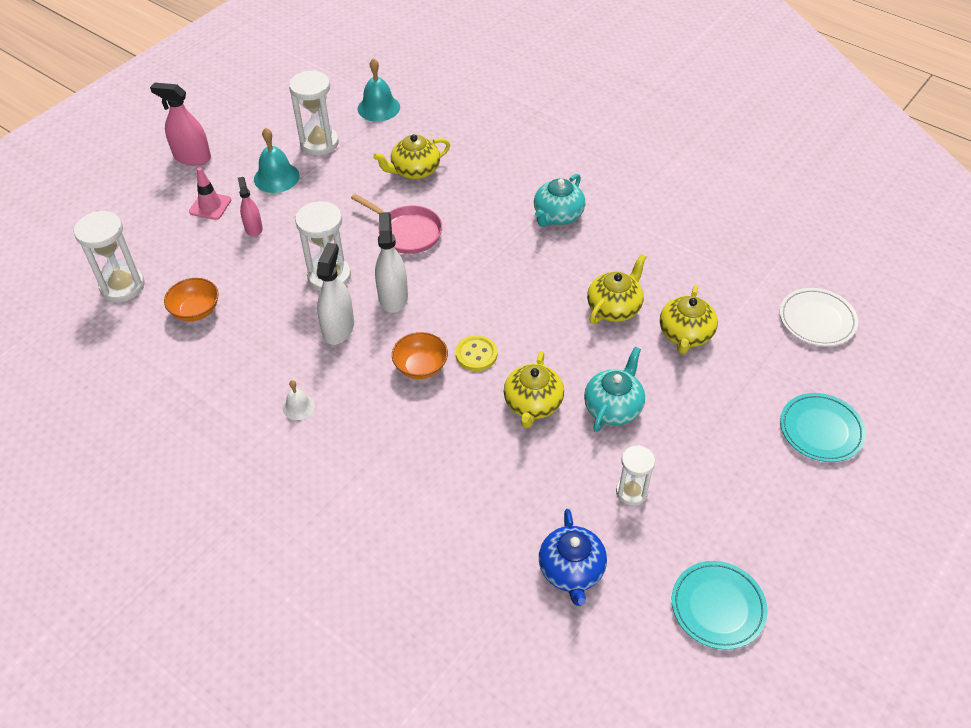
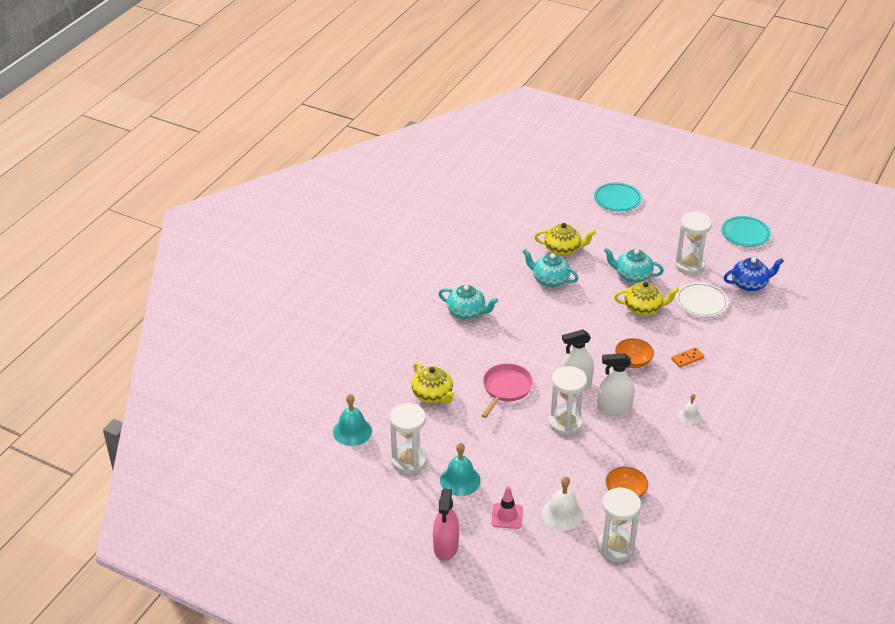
camera: 100 degrees left, 10 degrees down
(191, 250) = (562, 514): none -> white bell
(253, 228) = (526, 480): pink spray bottle -> none
(410, 432) = (687, 358): none -> orange domino
(476, 354) = (612, 337): yellow button -> none
(614, 308) = (550, 280): yellow teapot -> turquoise teapot
(631, 492) = (689, 265): white hourglass -> white hourglass, size x1.61
(817, 320) = (533, 199): white plate -> white plate (701, 302)

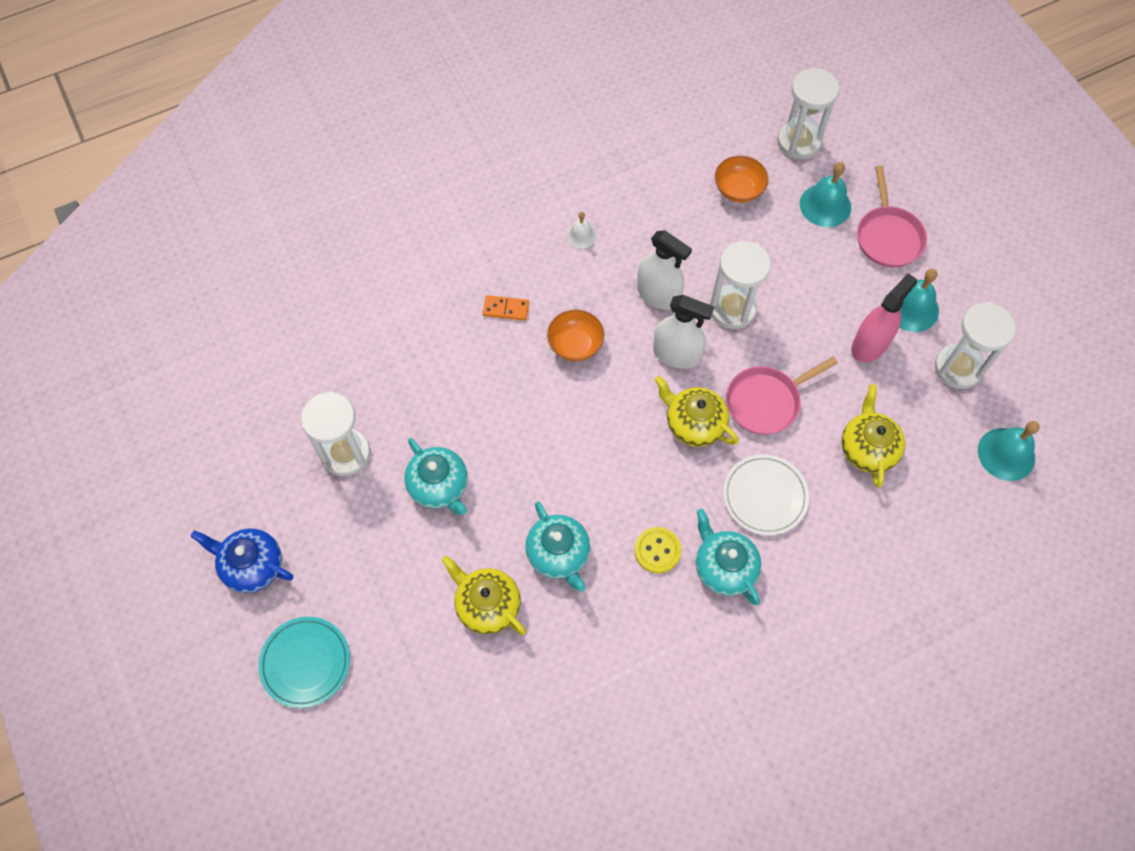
camera: 145 degrees left, 25 degrees up
(446, 547) = (979, 240): pink spray bottle -> pink spray bottle (870, 345)
(505, 303) = (657, 550): none -> yellow button
(507, 516) = (888, 236): pink traffic cone -> pink pan
(562, 514) = (825, 205): white bell -> turquoise bell
(643, 308) = (481, 419): yellow teapot -> yellow teapot (694, 423)
(701, 302) = (398, 381): white plate -> white plate (764, 496)
(745, 234) = (209, 461): turquoise plate -> none
(750, 284) = (306, 371): blue teapot -> blue teapot (252, 566)

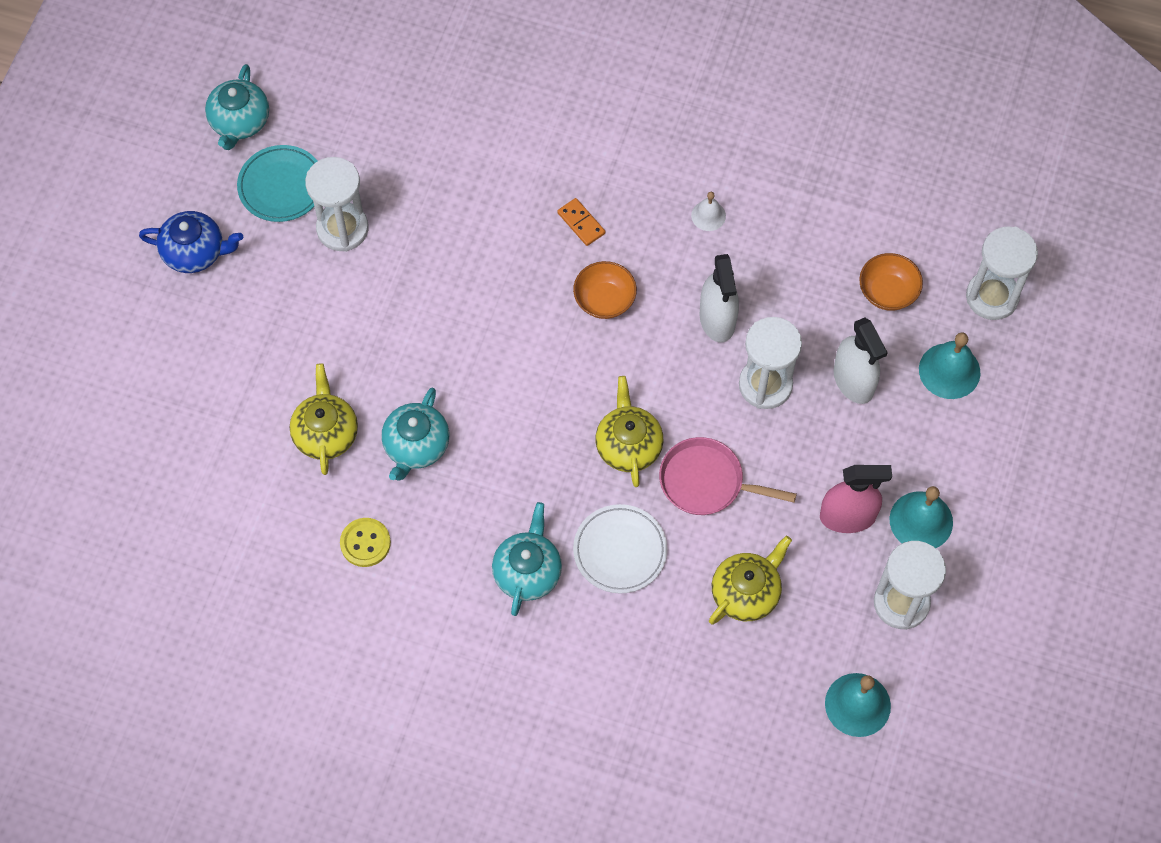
camera: 45 degrees right, 0 degrees up
(252, 566) = (195, 252): blue teapot -> blue teapot turned 120 degrees clockwise
(305, 663) = (161, 355): turquoise plate -> turquoise plate (281, 186)
(439, 486) = (384, 315): turquoise teapot -> turquoise teapot (240, 122)
(657, 550) = (491, 512): yellow button -> yellow button (365, 543)
(676, 354) = (677, 380): white spray bottle -> white spray bottle (853, 381)
(888, 236) = (973, 445): pink pan -> none

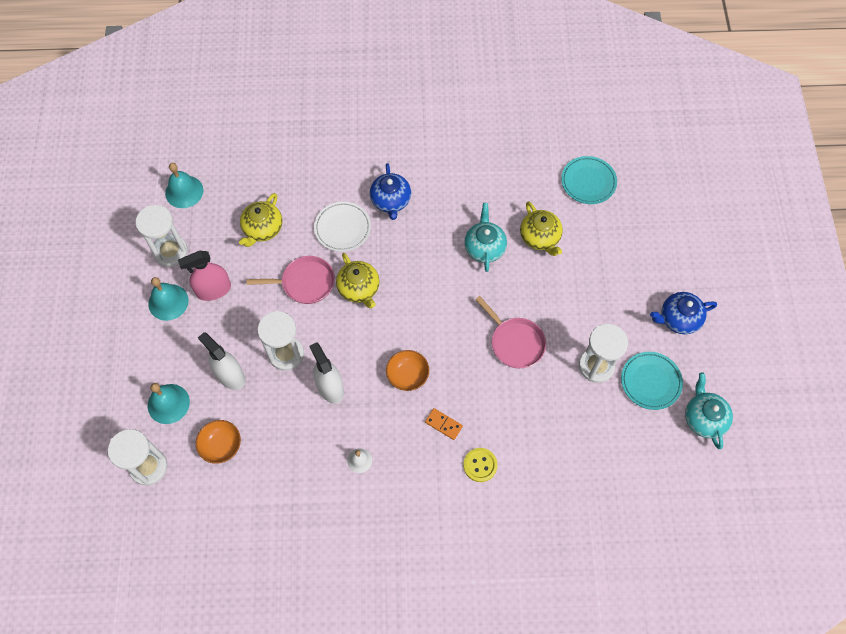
camera: 160 degrees right, 0 degrees up
(205, 497) = (588, 182): none -> turquoise plate
(365, 543) = (488, 187): yellow button -> yellow button (480, 465)
(437, 295) = (515, 342): none -> pink pan
(527, 572) = (391, 201): turquoise teapot -> blue teapot

